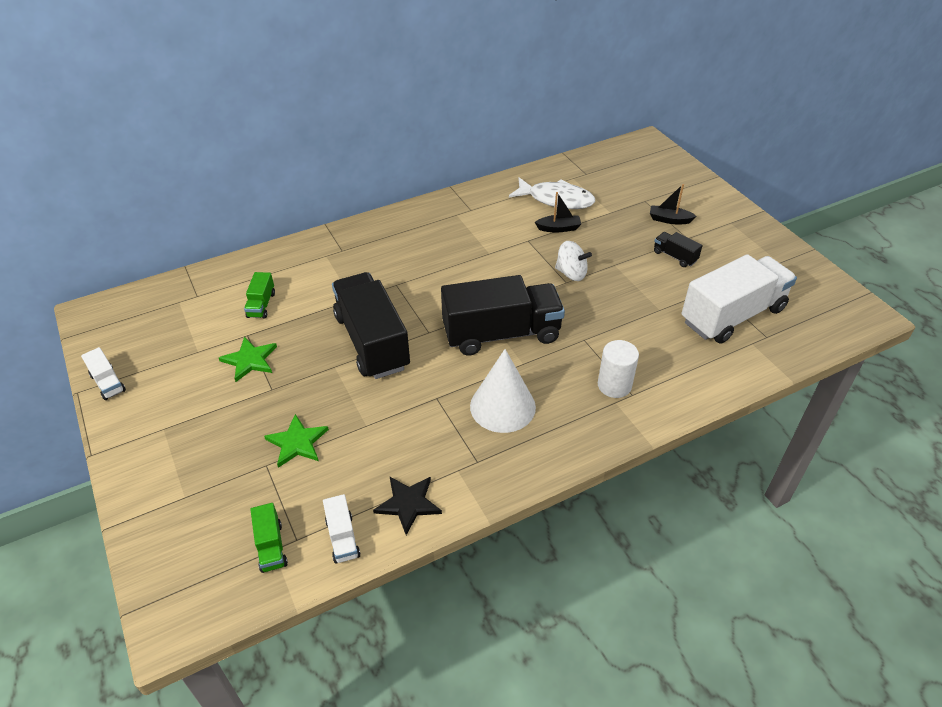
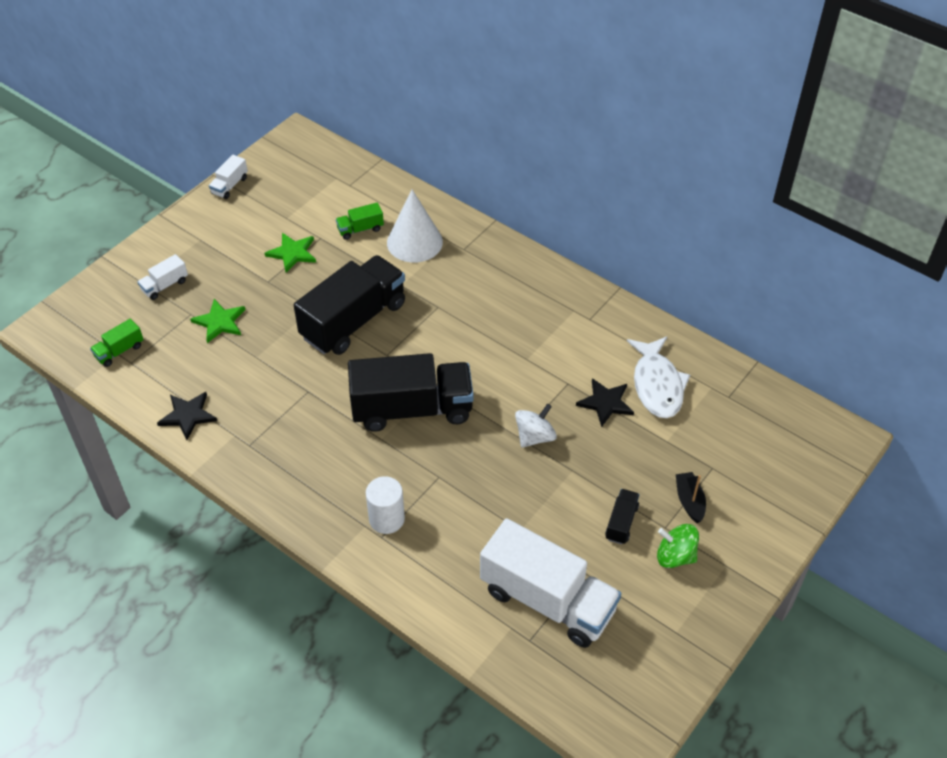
camera: 65 degrees right, 5 degrees up
(342, 538) = (141, 388): white truck -> white truck (165, 285)
(501, 334) = (412, 409): black truck -> black truck turned 60 degrees counterclockwise
(502, 406) = (319, 441): white cone -> white cone (414, 242)
(558, 228) = (605, 403): black boat -> black star
(571, 273) = (535, 436): white spinning top -> white spinning top turned 135 degrees counterclockwise
(714, 241) = (675, 556): none -> green spinning top

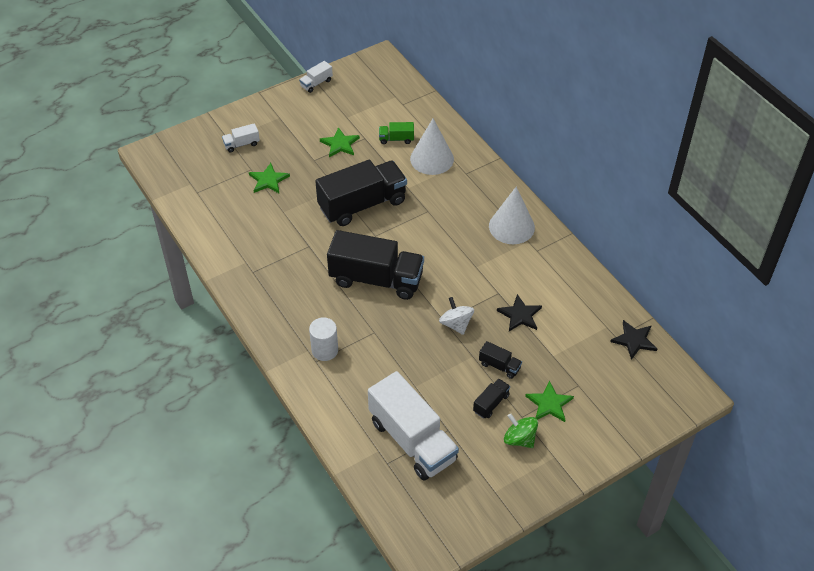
camera: 20 degrees right, 0 degrees up
(119, 351) = (192, 182): green truck -> none
(188, 415) = (220, 240): black star -> black star (634, 340)
(535, 436) = (456, 324): white spinning top -> white spinning top turned 90 degrees counterclockwise
(547, 298) = (511, 226): none -> white cone
(610, 473) = (499, 366): none -> black truck
(657, 385) = (565, 313): white fish -> none
(689, 501) = (549, 404): black boat -> green star

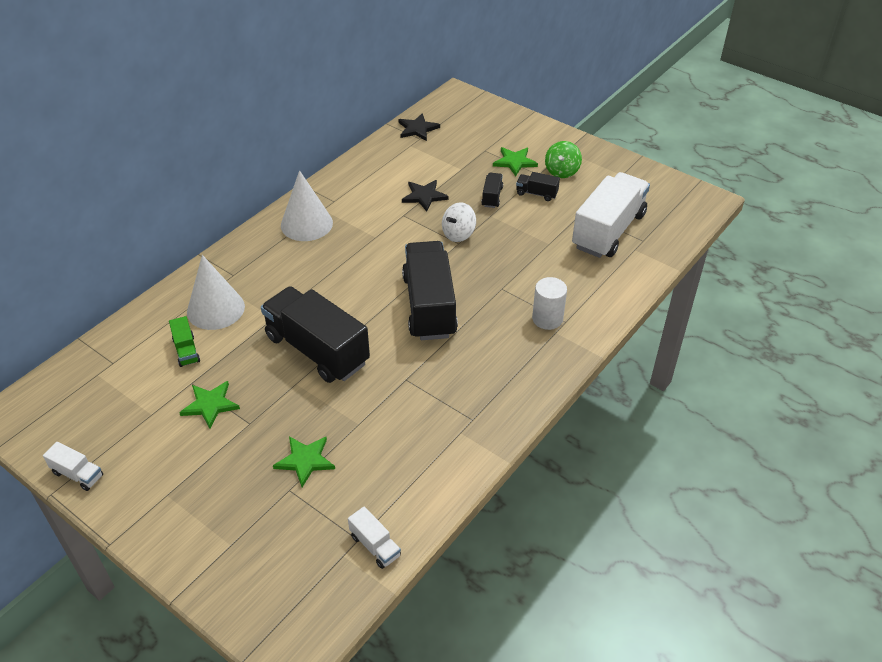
camera: 110 degrees left, 5 degrees down
(241, 144) = (239, 521): white truck -> white truck (375, 546)

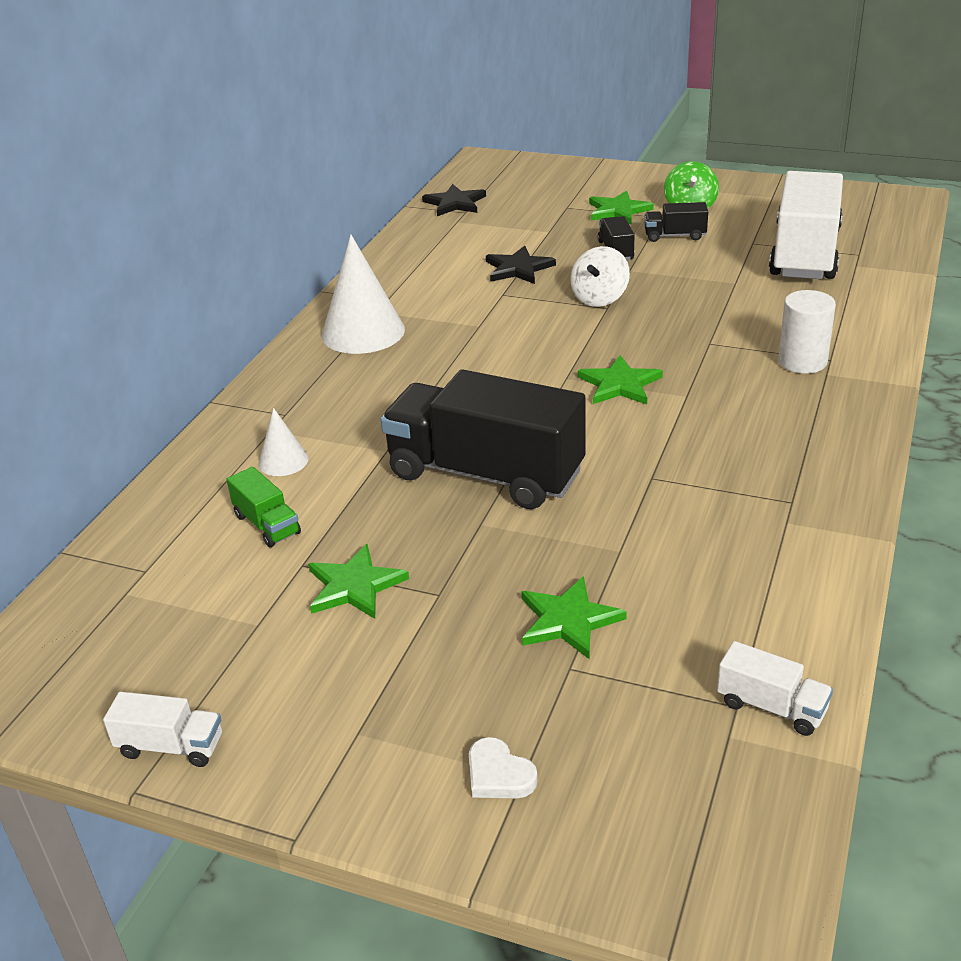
camera: 15 degrees left, 10 degrees down
(215, 309) = (283, 461): white cone -> white cone, size x0.51
(220, 540) = (499, 774): none -> white heart
(429, 306) = (620, 384): black truck -> green star

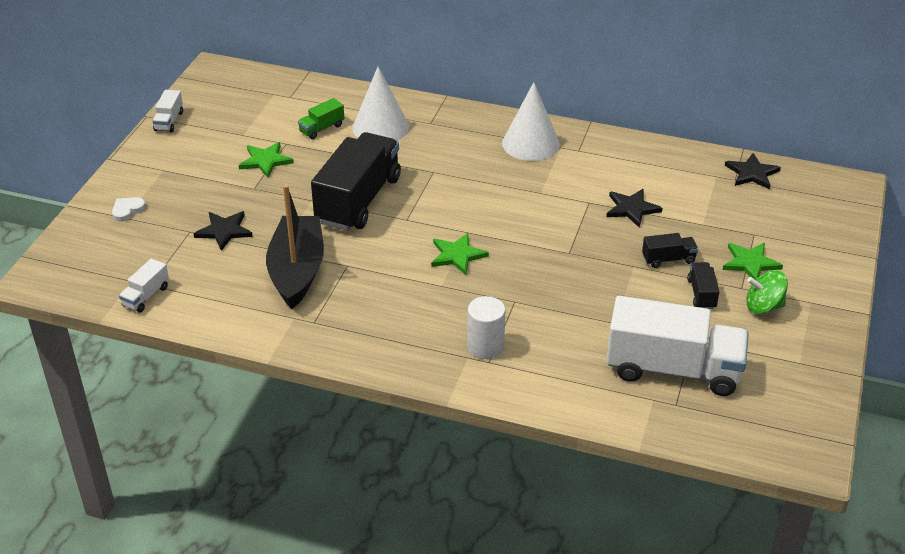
camera: 85 degrees right, 5 degrees up
(283, 461) = (380, 127): white cone -> white cone, size x1.95
(568, 620) = (224, 231): green star -> black star
(599, 298) = (584, 249): white spinning top -> none
(672, 526) = (297, 271): none -> black boat

